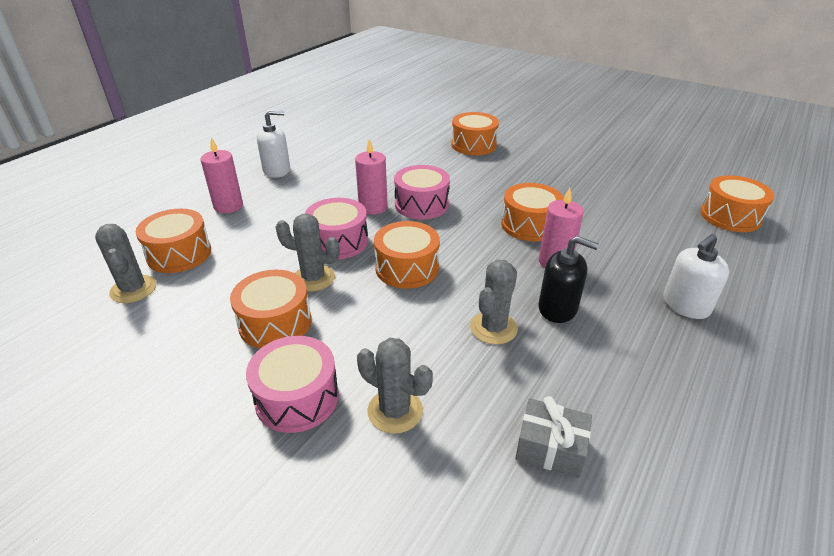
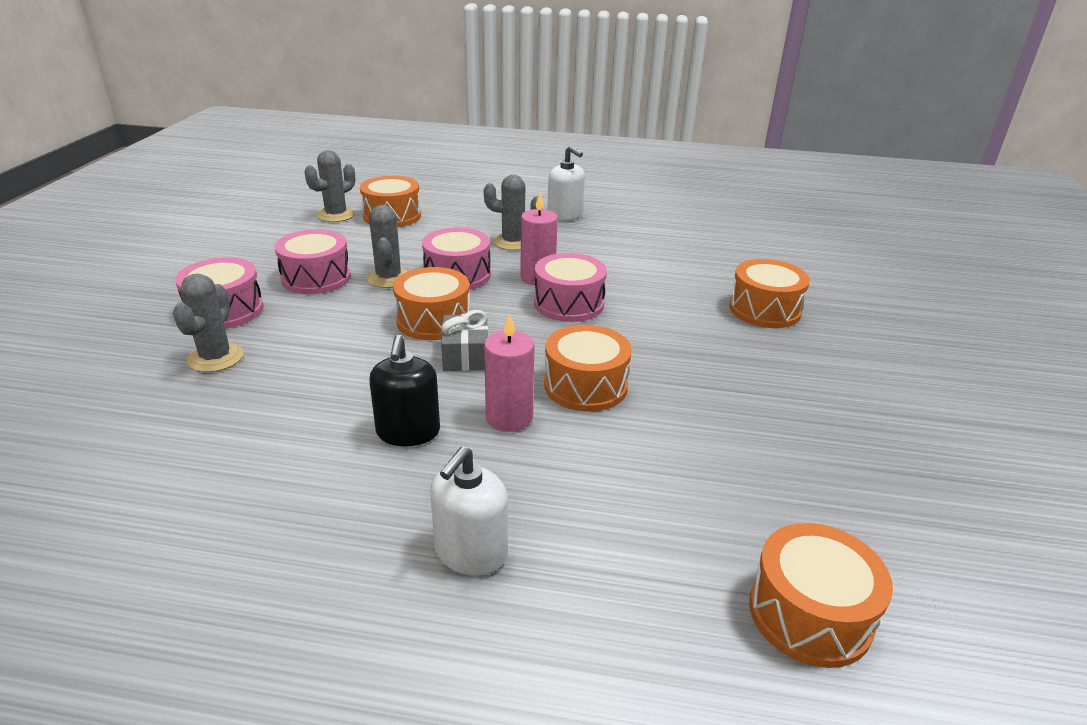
camera: 65 degrees right, 5 degrees down
(228, 206) = (480, 213): pink candle -> none
(275, 323) = (316, 278): orange drum -> pink drum
(493, 328) = (352, 391): grey cactus -> grey cactus (513, 242)
(550, 448) = (175, 454): grey gift -> grey gift (465, 355)
(685, 305) = (470, 552): white soap dispenser -> white soap dispenser turned 90 degrees counterclockwise

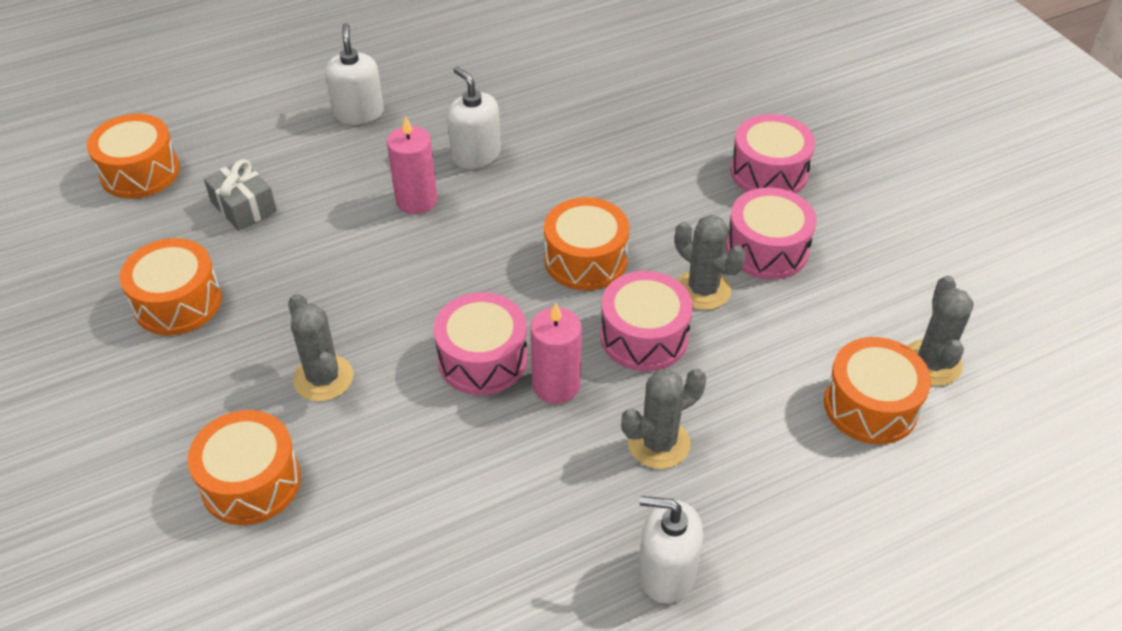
camera: 145 degrees right, 15 degrees up
(216, 358) = (692, 134): grey cactus -> grey cactus (323, 378)
(408, 432) = (476, 155): black soap dispenser -> white soap dispenser
(465, 355) = (511, 237): grey gift -> grey gift (243, 206)
(585, 386) = (381, 260): orange drum -> orange drum (178, 302)

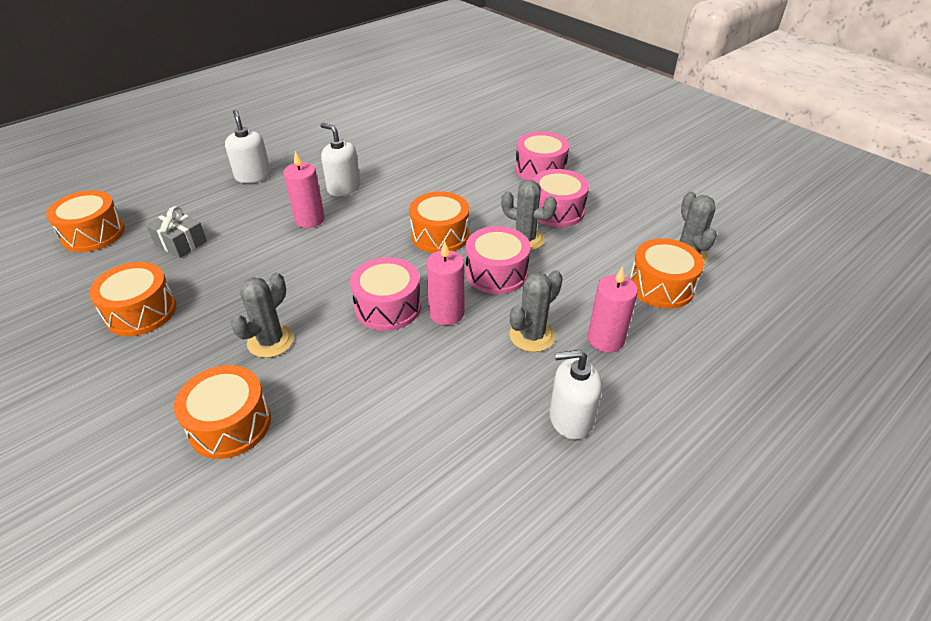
camera: 15 degrees left, 5 degrees down
(323, 378) = (271, 341): grey cactus -> grey cactus turned 75 degrees clockwise
(757, 471) = (605, 339): none -> pink candle

